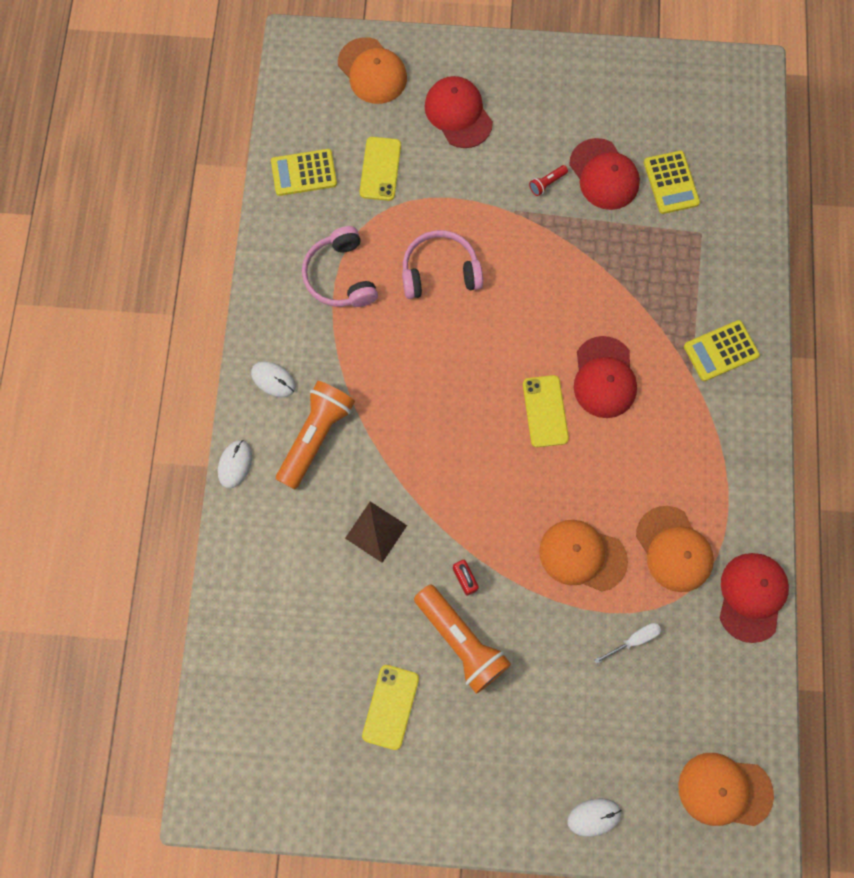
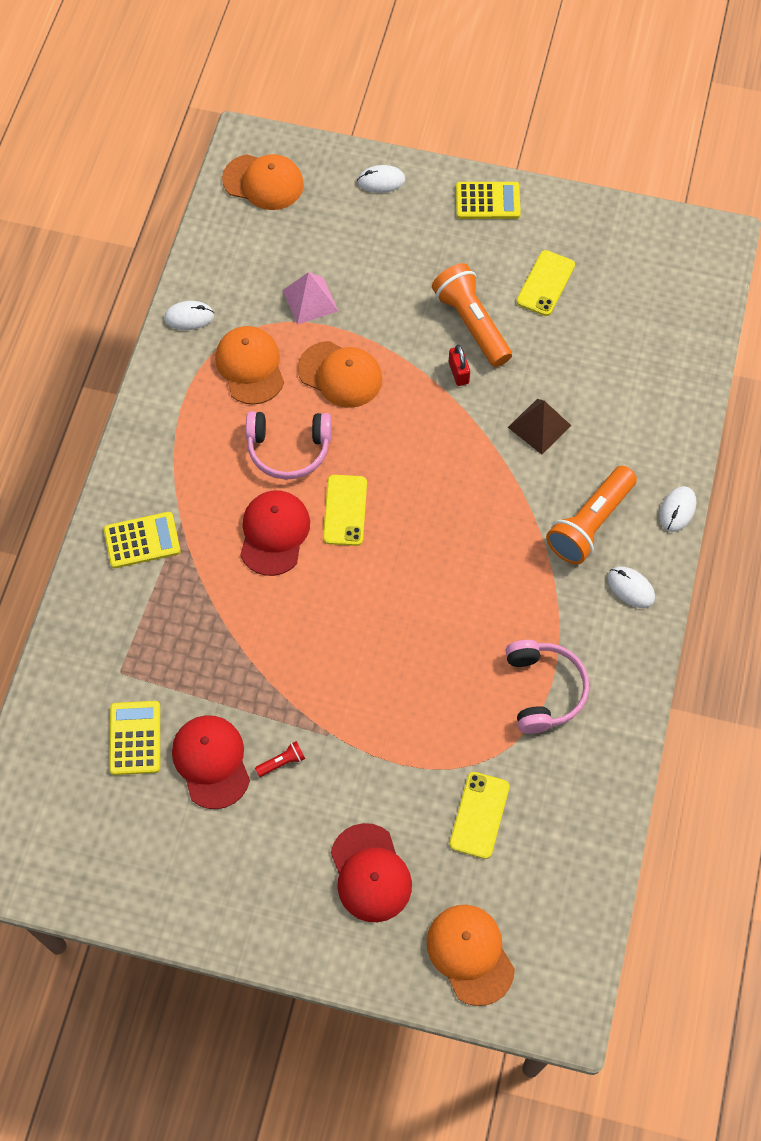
camera: 170 degrees left, 10 degrees down
(304, 173) = (573, 826): yellow calculator -> yellow calculator (487, 201)
(440, 271) = (429, 677): pink headphones -> pink headphones (288, 449)
(633, 640) = (310, 300): white screwdriver -> pink pyramid
(752, 596) = (189, 317): red cap -> white mouse

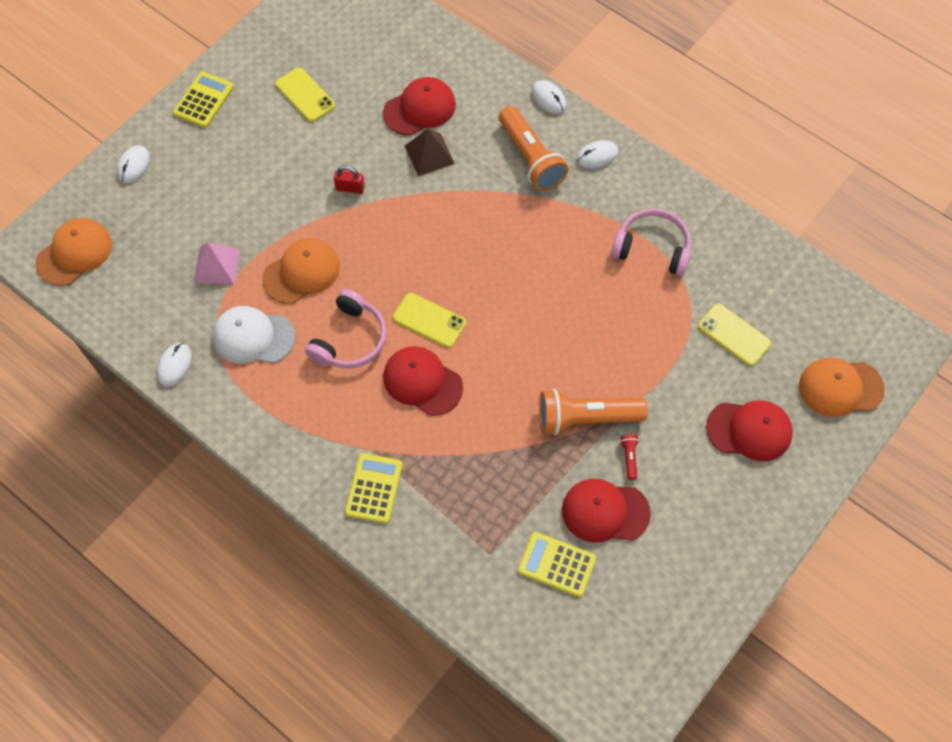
camera: 65 degrees left, 0 degrees up
(250, 366) = (253, 337): orange cap -> white cap
(471, 323) = (310, 160): orange flashlight -> orange flashlight (585, 418)
(590, 393) = (420, 108): none -> red cap

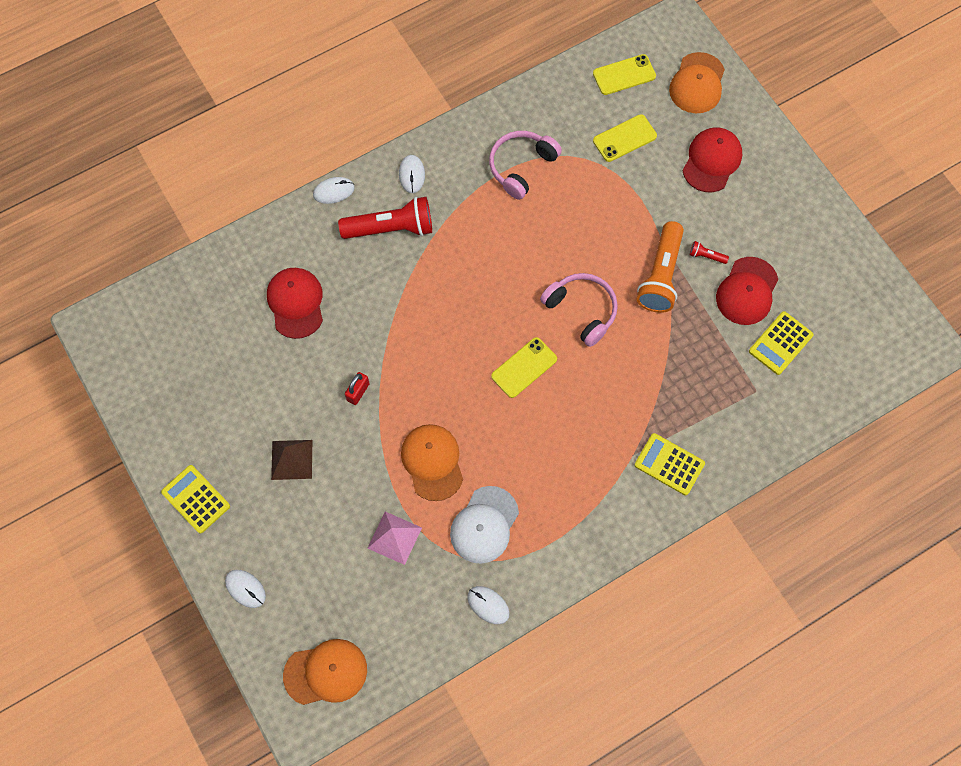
camera: 70 degrees left, 5 degrees up
(74, 253) = (326, 672): orange cap -> orange cap turned 105 degrees clockwise
(305, 95) = (233, 401): yellow phone -> yellow phone (624, 75)
(350, 339) = (518, 440): pink headphones -> pink headphones (581, 310)
(422, 382) = (582, 393): red cap -> none
(429, 154) = (350, 311): brown pyramid -> brown pyramid (292, 459)
(531, 158) = (391, 228): orange flashlight -> red flashlight

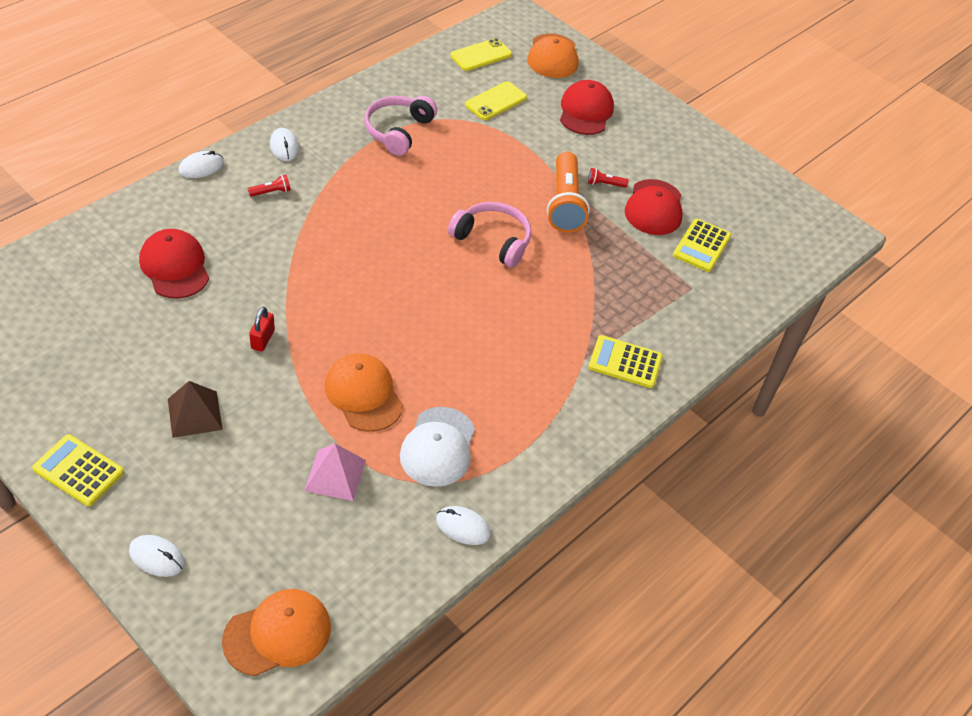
camera: 20 degrees left, 20 degrees down
(391, 228) = (271, 192): red flashlight -> red flashlight, size x0.41
(524, 368) = (445, 296): yellow phone -> none

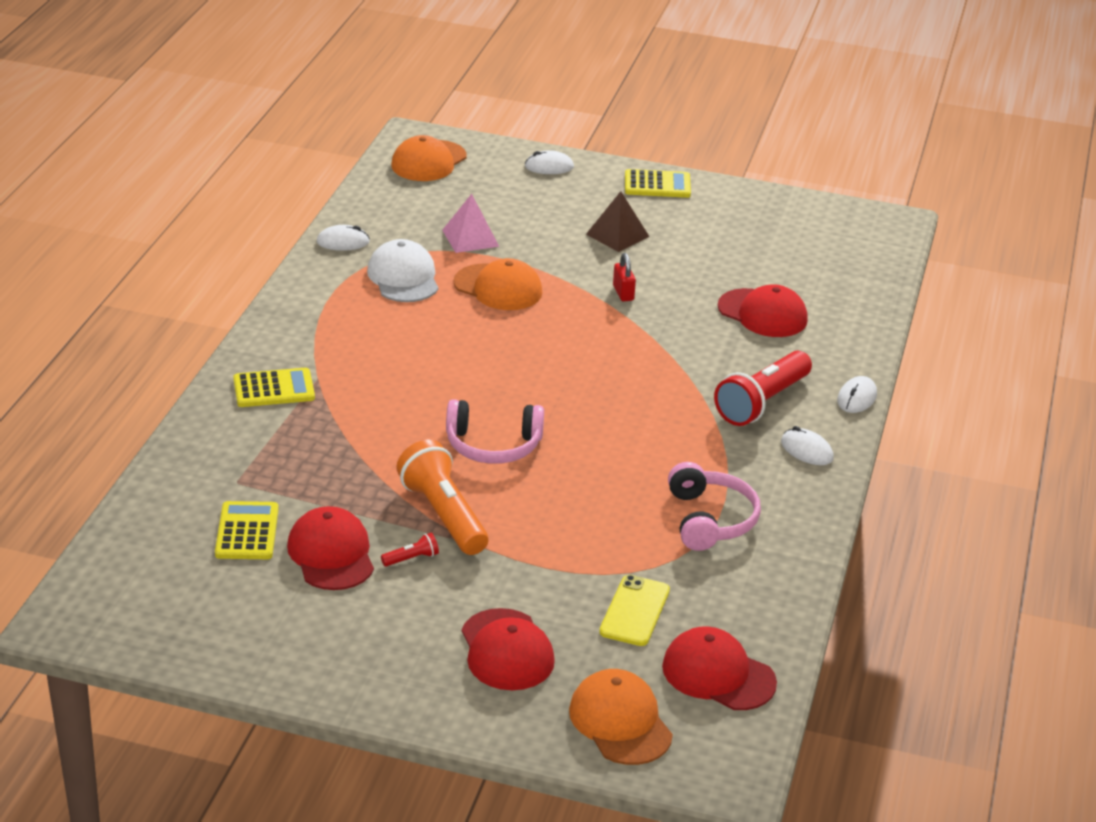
camera: 155 degrees right, 15 degrees down
(271, 192) = (762, 403): red flashlight -> red flashlight, size x2.42
(481, 55) = (718, 674): yellow phone -> red cap

